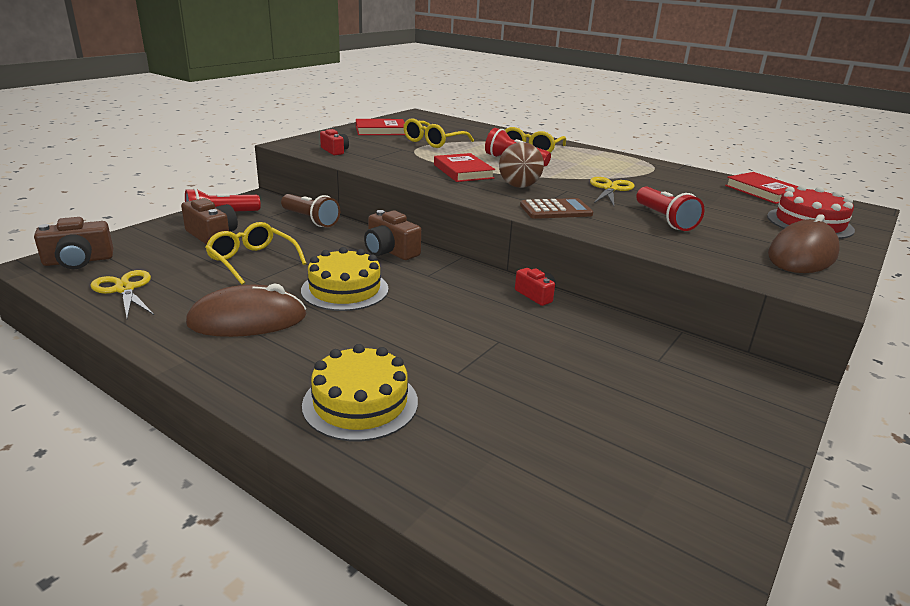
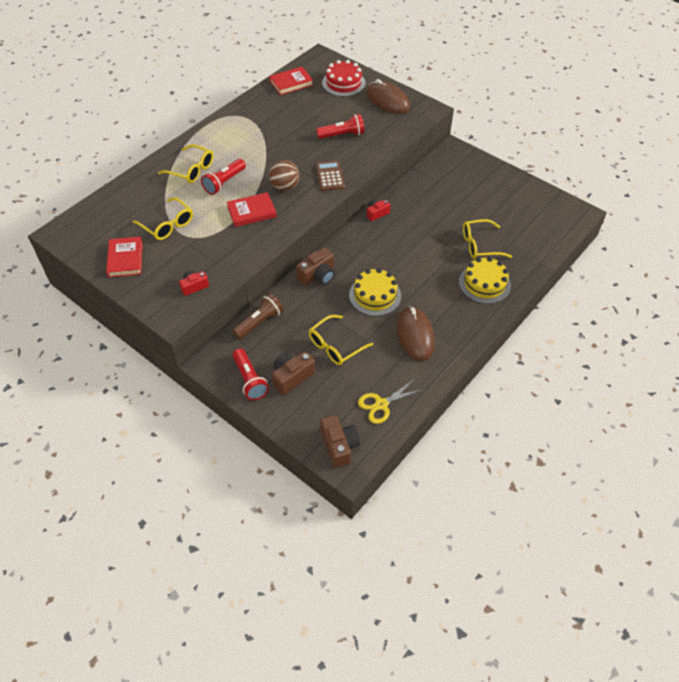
camera: 85 degrees left, 25 degrees up
(477, 404) = (480, 245): none -> yellow glasses
(610, 189) = (288, 146): yellow scissors -> none

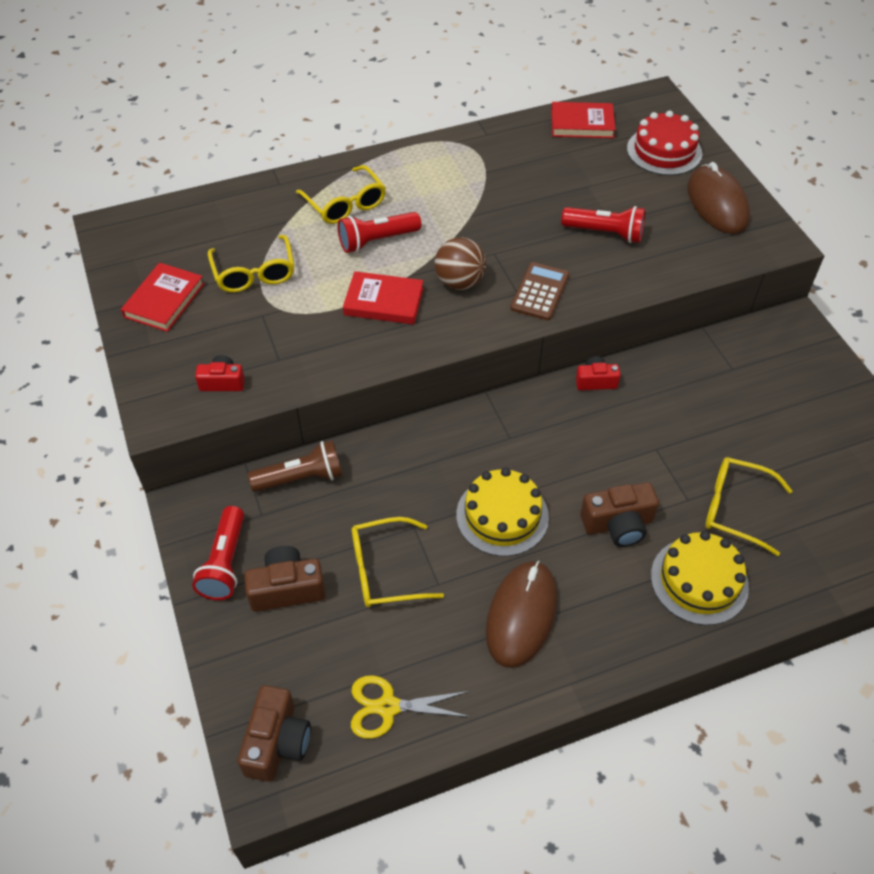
camera: 30 degrees right, 0 degrees up
(318, 275) = (436, 442): brown camera -> brown camera (618, 524)

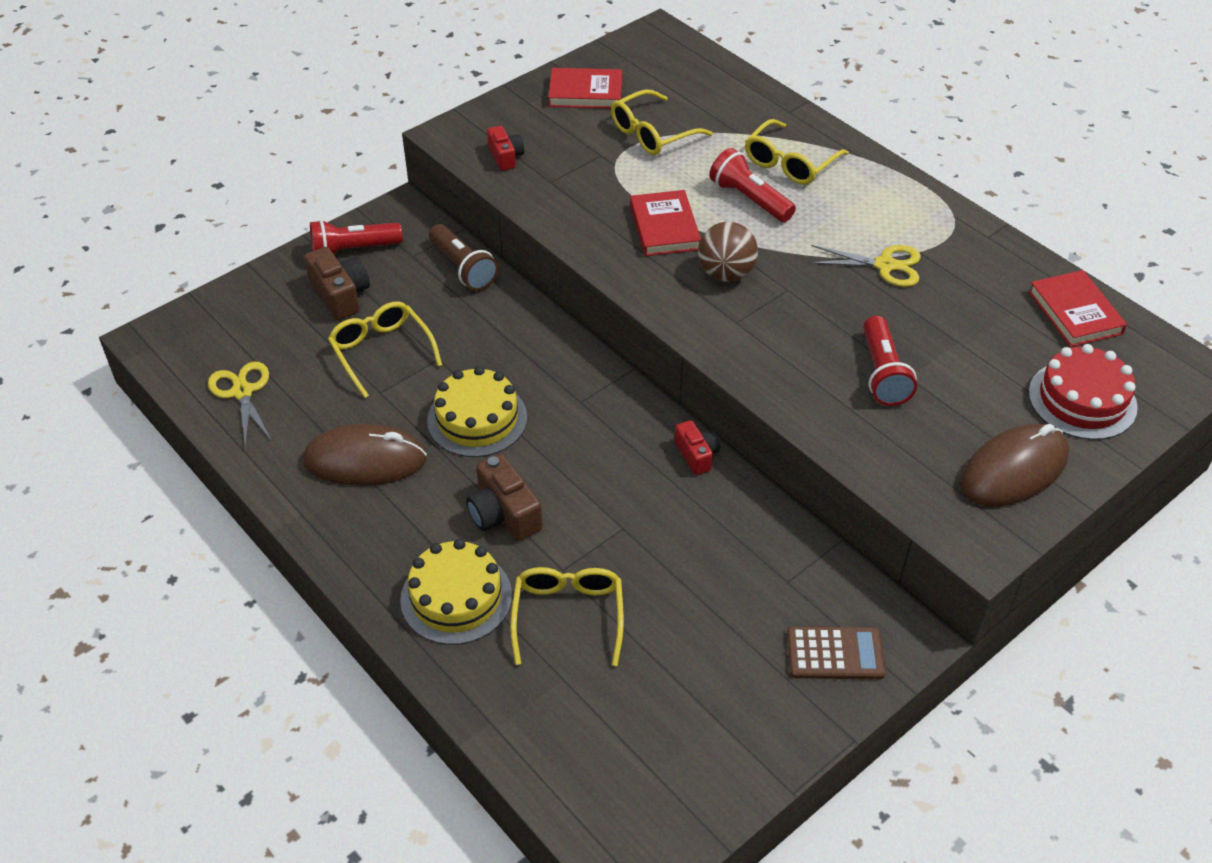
camera: 70 degrees right, 5 degrees down
(277, 742) = (193, 333): brown camera -> none
(492, 194) = (885, 265): none -> yellow scissors
(540, 292) = (748, 338): brown calculator -> brown calculator (835, 654)

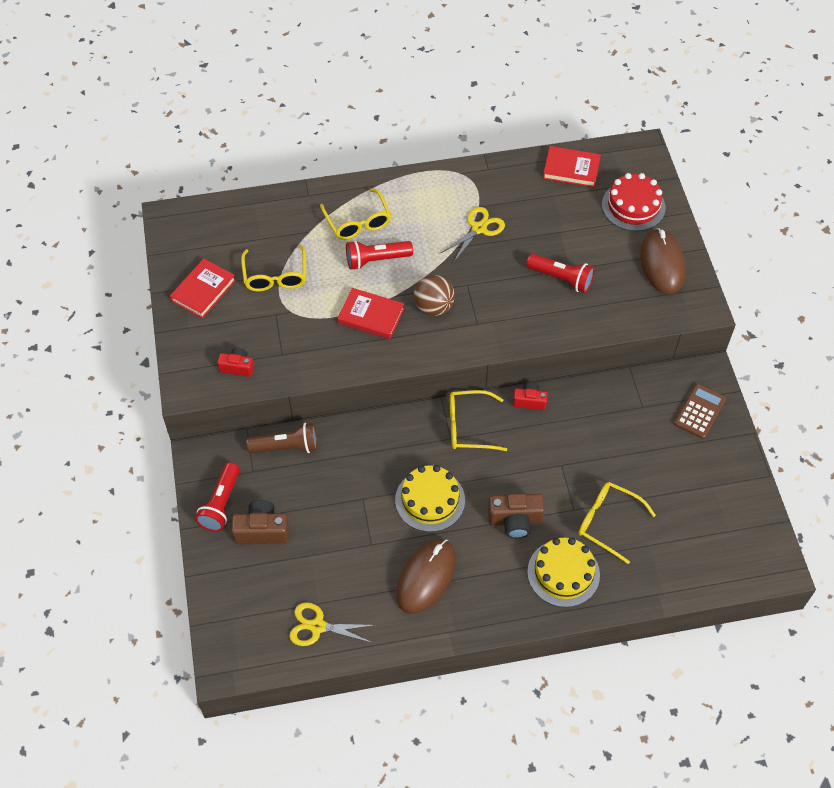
camera: 60 degrees left, 10 degrees up
(381, 352) = (334, 528): yellow glasses -> yellow glasses (469, 426)

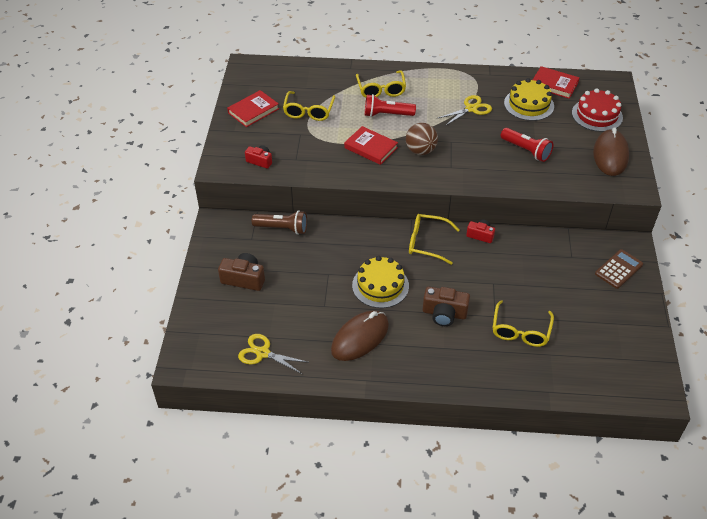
camera: 15 degrees right, 10 degrees down
(221, 504) = (220, 255): red flashlight -> none
(563, 573) = (473, 359): yellow cake -> yellow cake (529, 104)
(608, 522) = (520, 331): yellow glasses -> yellow glasses turned 120 degrees counterclockwise

